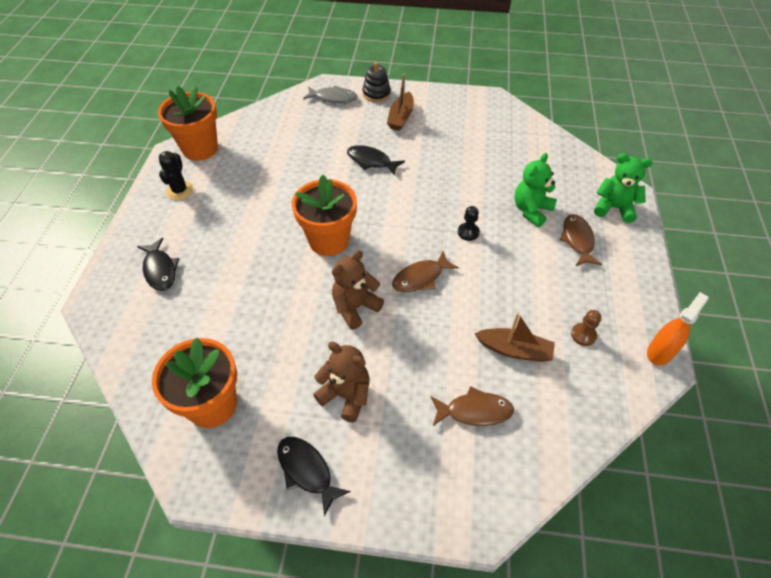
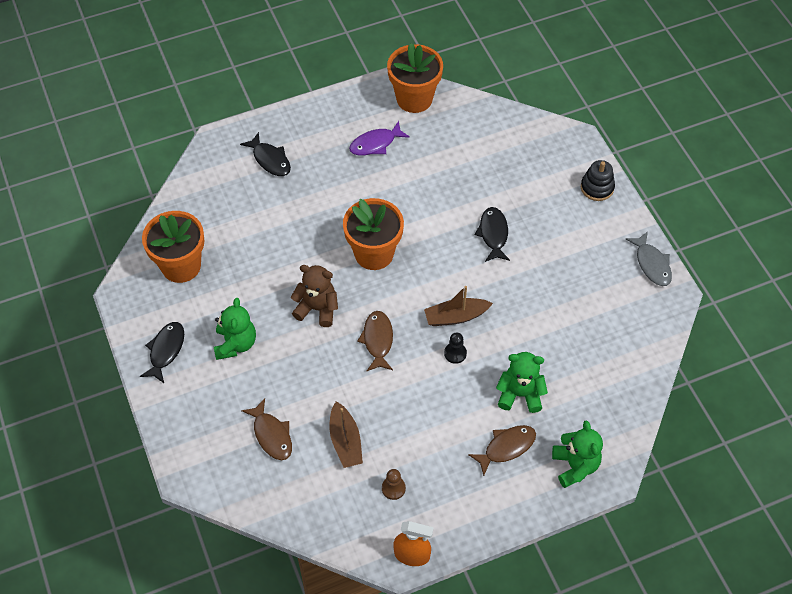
camera: 60 degrees right, 5 degrees up
(160, 270) = (270, 160): black fish -> black fish turned 75 degrees counterclockwise
(180, 190) = (356, 117): black cactus -> none
(219, 191) = (375, 144): none -> purple fish
(333, 98) = (561, 156): grey fish -> grey fish (652, 264)
(346, 395) = (235, 344): brown teddy bear -> green teddy bear
(401, 117) = (575, 226): brown boat -> brown boat (456, 317)
(420, 278) = (377, 340): brown fish -> brown fish turned 60 degrees clockwise

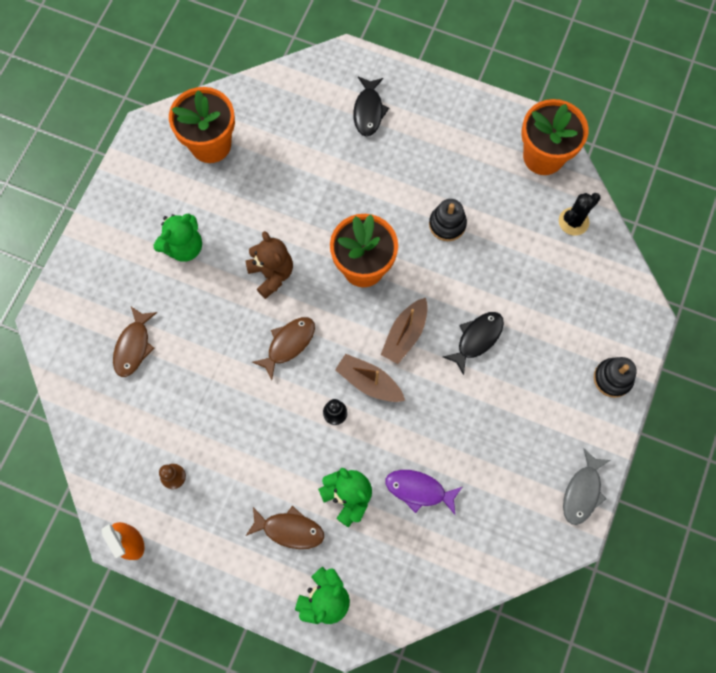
camera: 45 degrees right, 15 degrees up
(166, 350) = (131, 205): black fish -> none
(345, 441) = (179, 404): brown boat -> brown boat (405, 334)
(375, 144) = (467, 170): purple fish -> purple fish (419, 490)
(399, 185) = (447, 224): none -> black stacking toy
(475, 120) = (573, 221): none -> black cactus

